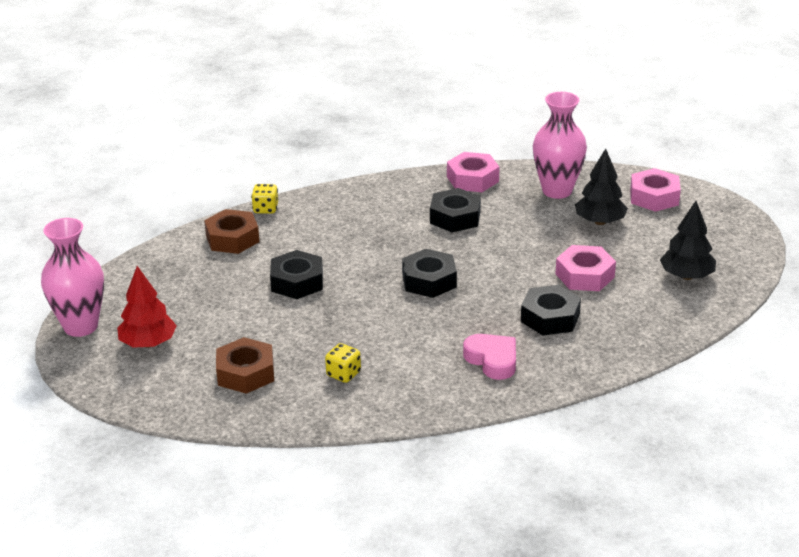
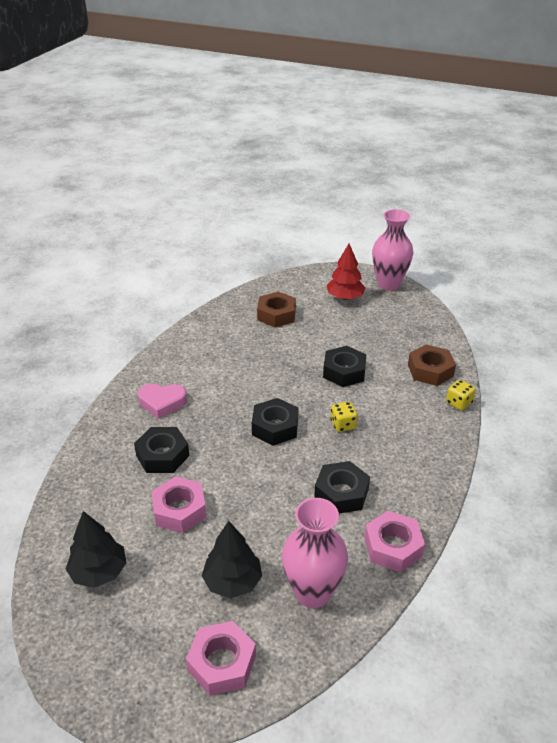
camera: 130 degrees right, 5 degrees up
(343, 374) = (230, 344): yellow dice -> yellow dice (343, 425)

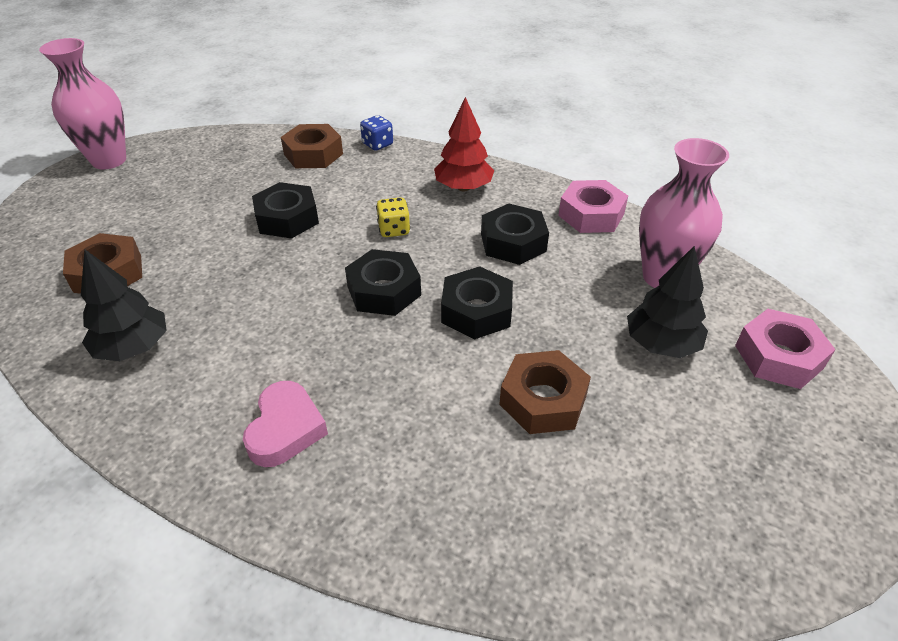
camera: 85 degrees left, 5 degrees up
(99, 572) = (673, 502): black tree -> black tree (133, 347)
(162, 455) = (423, 425): black nut -> black nut (476, 311)
(179, 510) = (543, 400): pink nut -> brown nut
(345, 297) = (112, 201): red tree -> red tree (463, 187)
(458, 403) = (377, 144): yellow dice -> blue dice

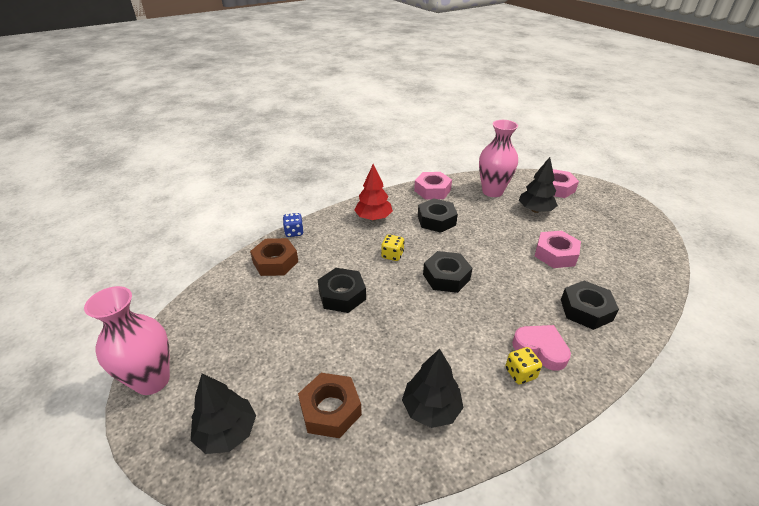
camera: 60 degrees left, 5 degrees down
(62, 223) = (227, 432): none -> black tree
(225, 416) = (520, 373): none -> yellow dice
(476, 311) = (483, 251): black nut -> black nut (586, 310)
(543, 400) = (555, 254): brown nut -> pink nut

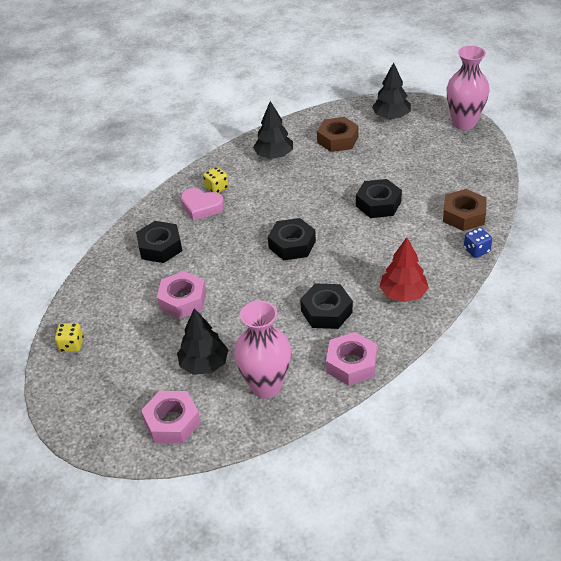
camera: 165 degrees right, 5 degrees up
(392, 255) = (355, 252): yellow dice -> yellow dice (71, 345)

